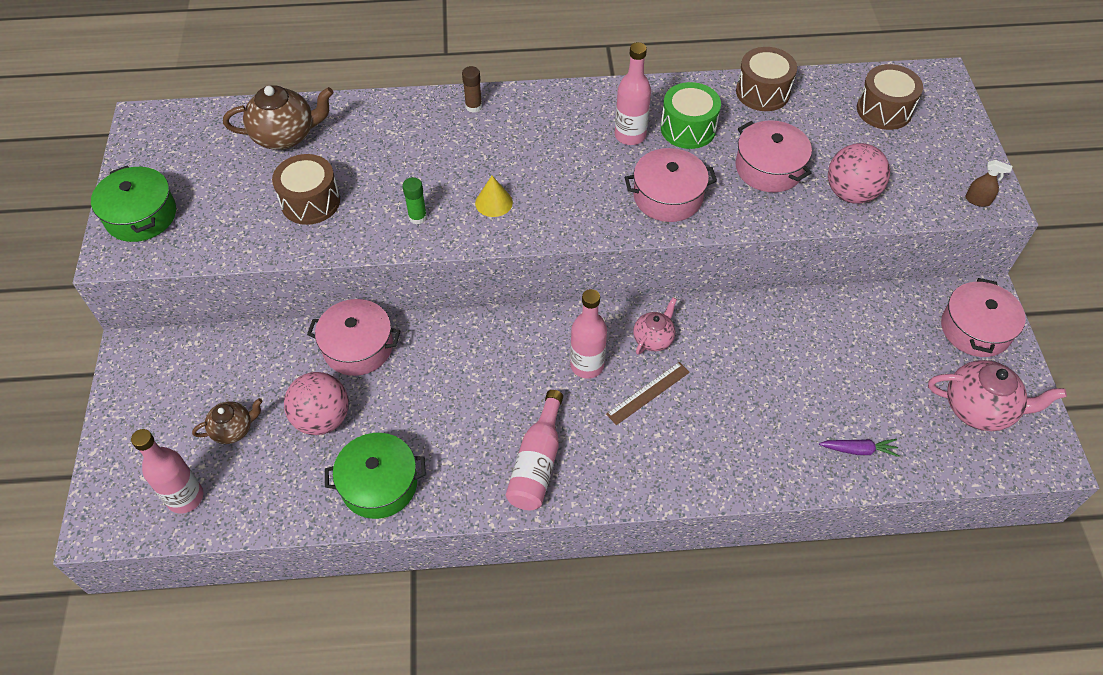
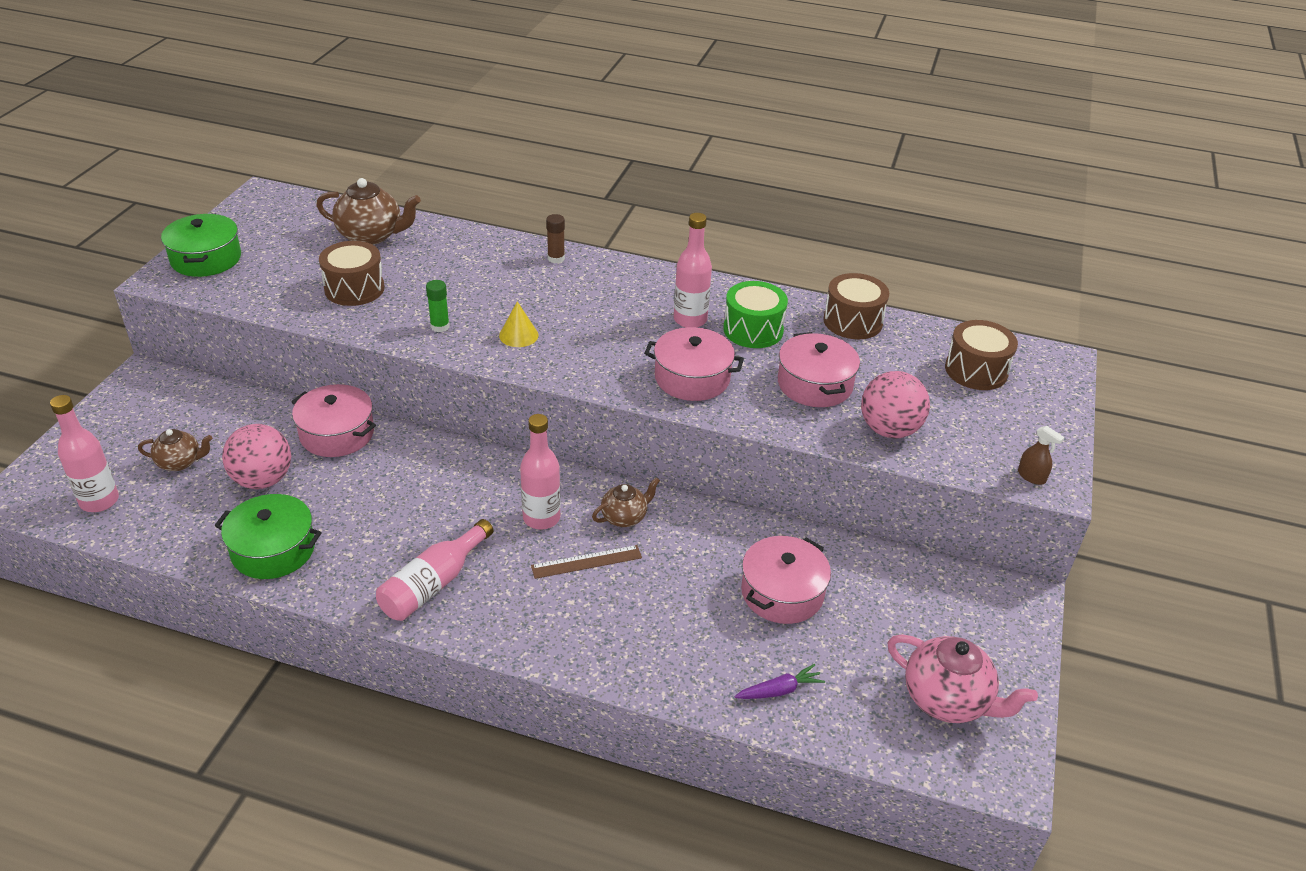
camera: 20 degrees right, 15 degrees down
(653, 339) = (625, 517): pink teapot -> brown teapot
(858, 450) = (779, 690): purple carrot -> purple carrot turned 45 degrees counterclockwise
(975, 329) = (991, 622): pink pot -> pink pot (782, 593)

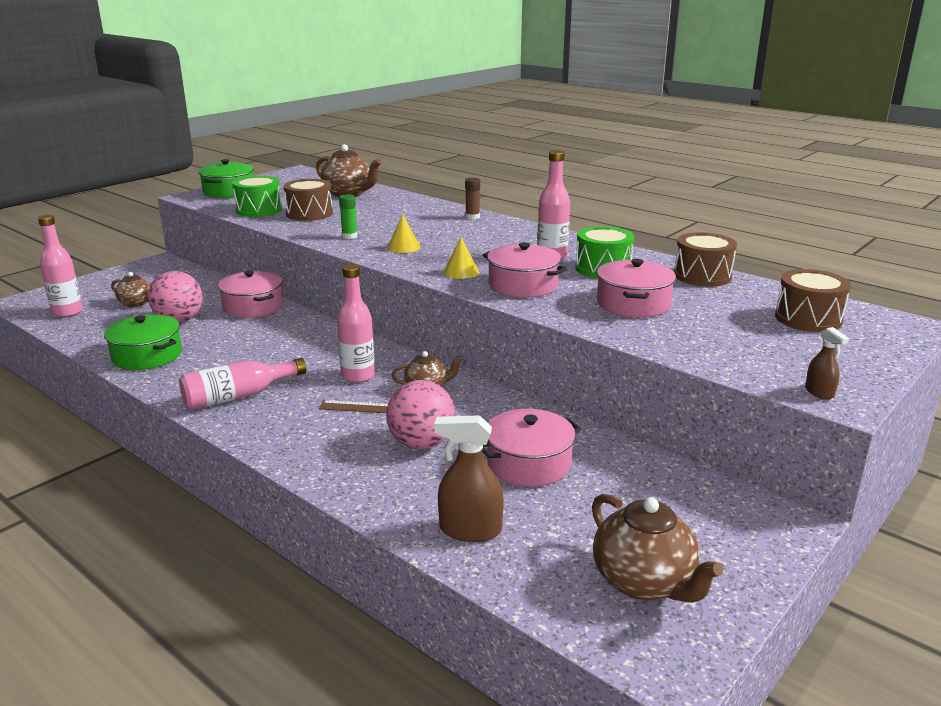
camera: 25 degrees right, 15 degrees down
(282, 293) = (259, 210): none -> green drum
(613, 368) = (461, 272): none -> yellow cone
(779, 690) = (470, 530): purple carrot -> brown spray bottle
(889, 430) = (684, 339): pink ball -> pink ball (421, 443)
(947, 700) = (644, 582): pink teapot -> brown teapot

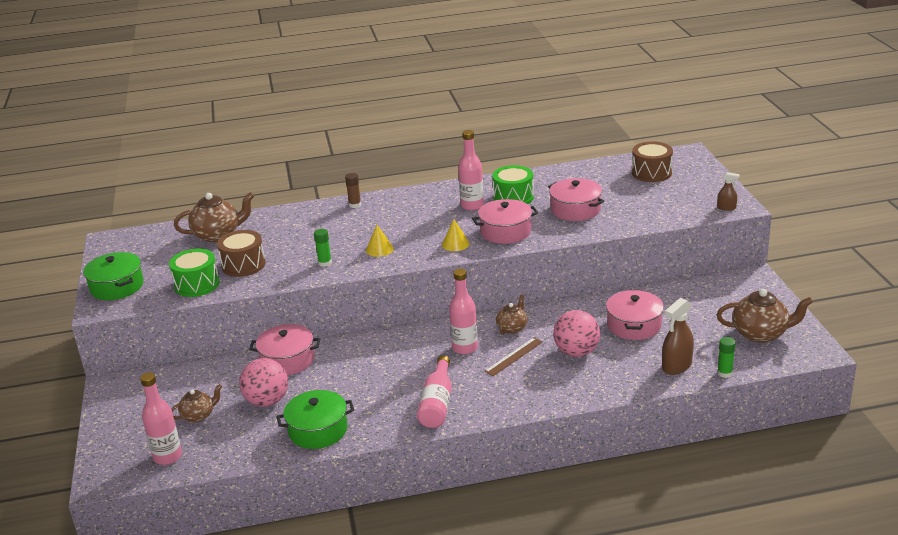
camera: 50 degrees left, 5 degrees up
(497, 581) = (724, 373): none -> green glue stick
(702, 276) = (563, 174): brown drum -> none

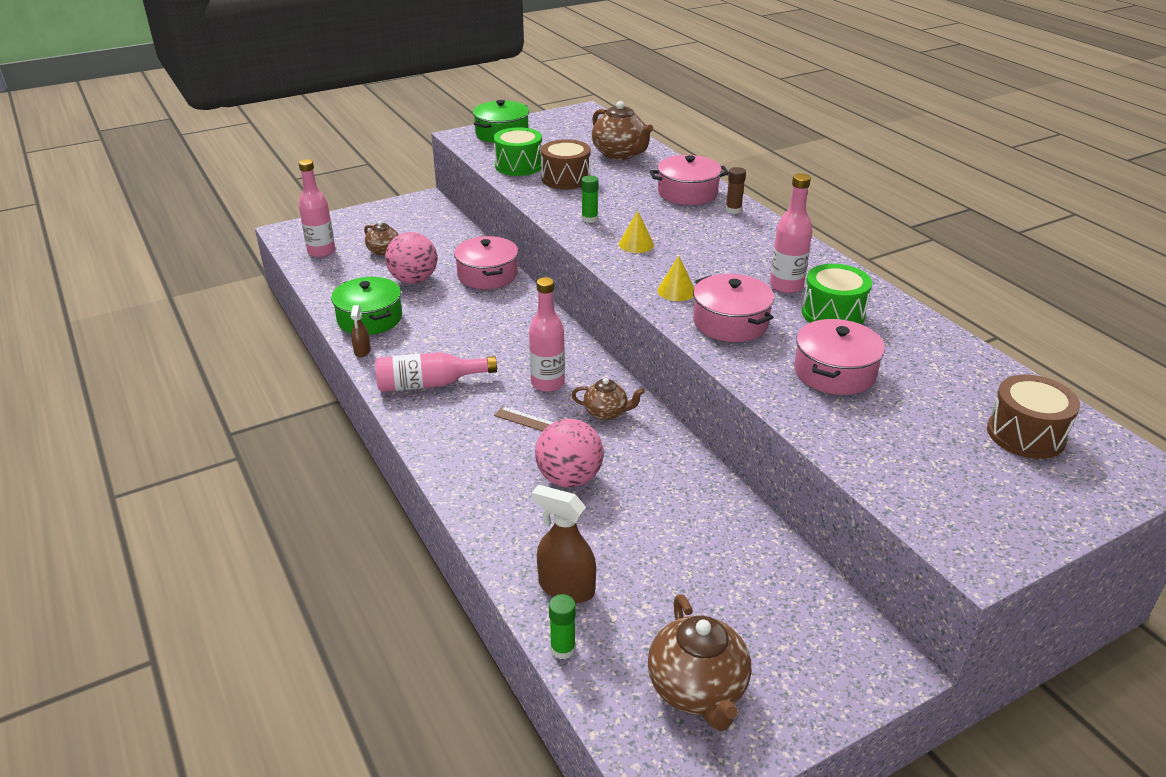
camera: 70 degrees right, 5 degrees up
(634, 325) = (660, 527): pink pot -> pink pot (687, 193)
(726, 208) = (962, 541): brown spray bottle -> brown spray bottle (362, 351)

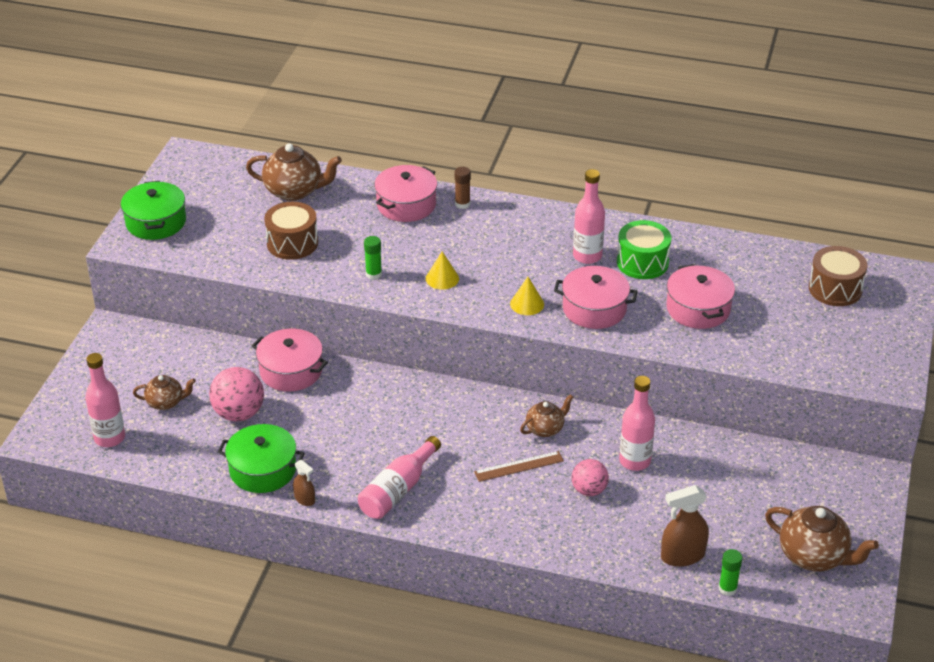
camera: 45 degrees left, 5 degrees up
(518, 166) = (231, 251): green drum -> none
(547, 383) = (476, 433): pink bottle -> pink bottle (635, 461)
(569, 478) = (589, 490): pink ball -> pink ball, size x0.65

